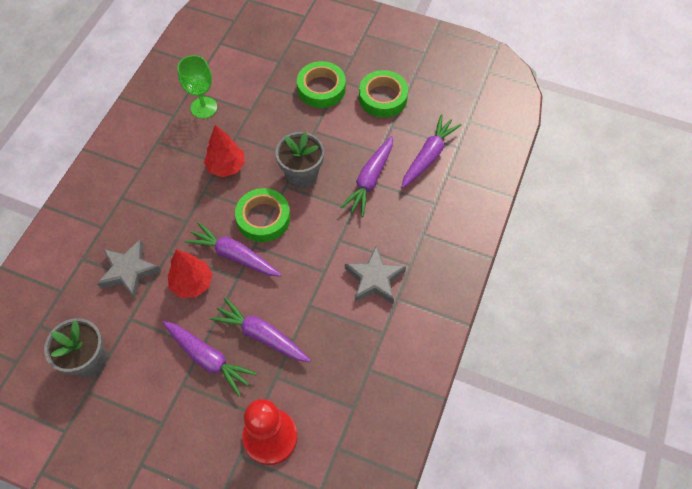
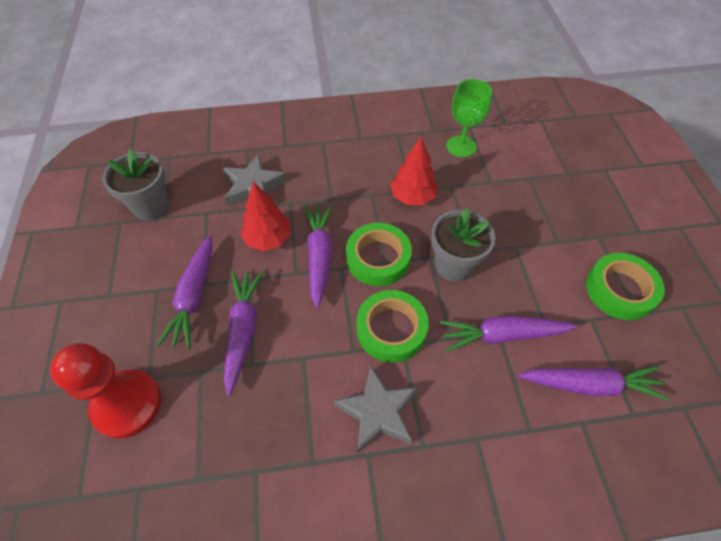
camera: 60 degrees right, 5 degrees down
(321, 88) = (572, 225): green tape -> green tape (391, 329)

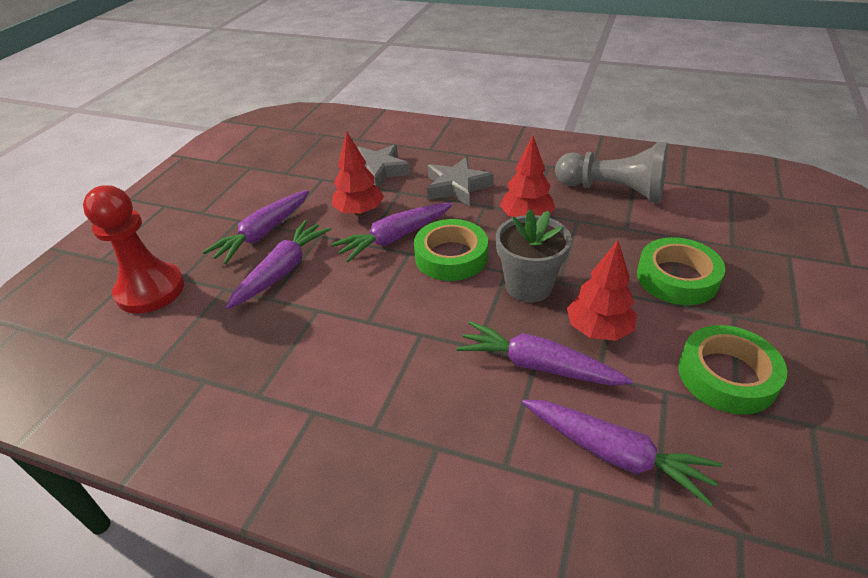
camera: 30 degrees right, 15 degrees down
(151, 206) = (282, 163): grey flower pot -> none
(319, 257) = (395, 238): purple carrot -> purple carrot turned 150 degrees counterclockwise
(377, 412) = (351, 380): grey star -> grey star (457, 187)
(391, 329) = (419, 317): green tape -> green tape (677, 278)
(461, 146) = (613, 191): green goblet -> grey pawn
(524, 286) = (598, 330): none -> red tree

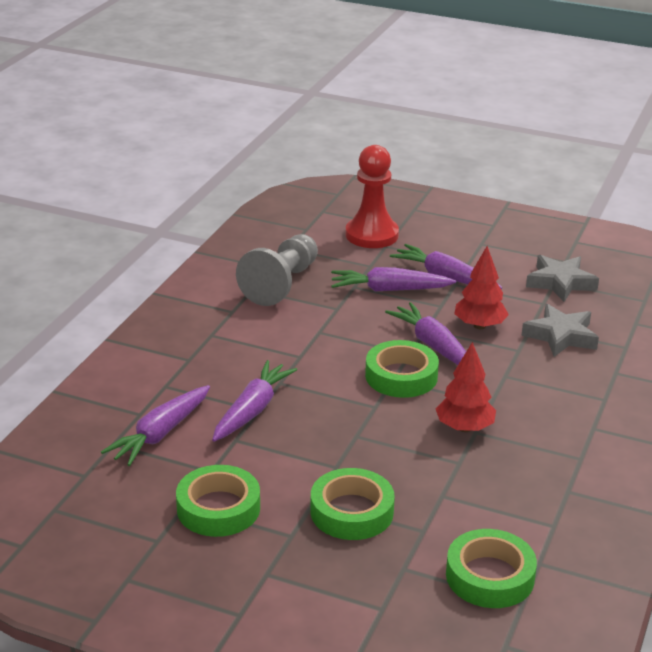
camera: 90 degrees right, 10 degrees down
(282, 271) = (389, 290): purple carrot -> purple carrot turned 150 degrees clockwise
(457, 187) = (528, 387): grey star -> grey star (560, 282)
(528, 286) = (351, 416): grey flower pot -> none
(598, 330) = (287, 448): red tree -> none
(613, 191) = (521, 500): grey pawn -> grey pawn (281, 284)
(712, 204) = (490, 576): none -> green tape

